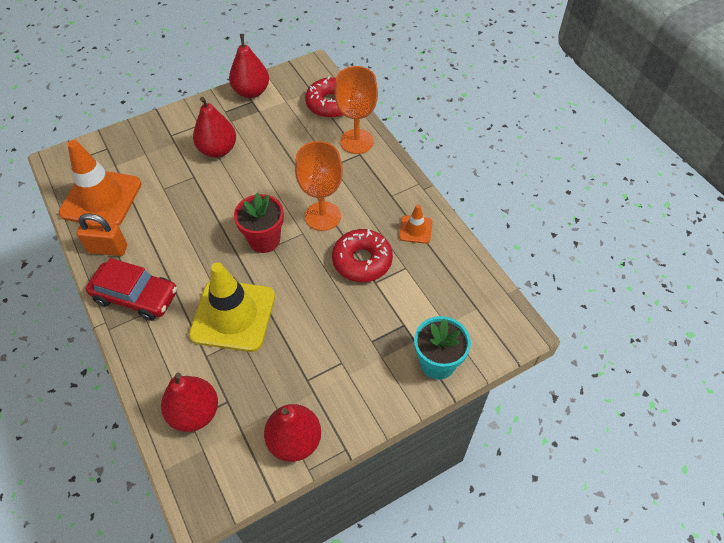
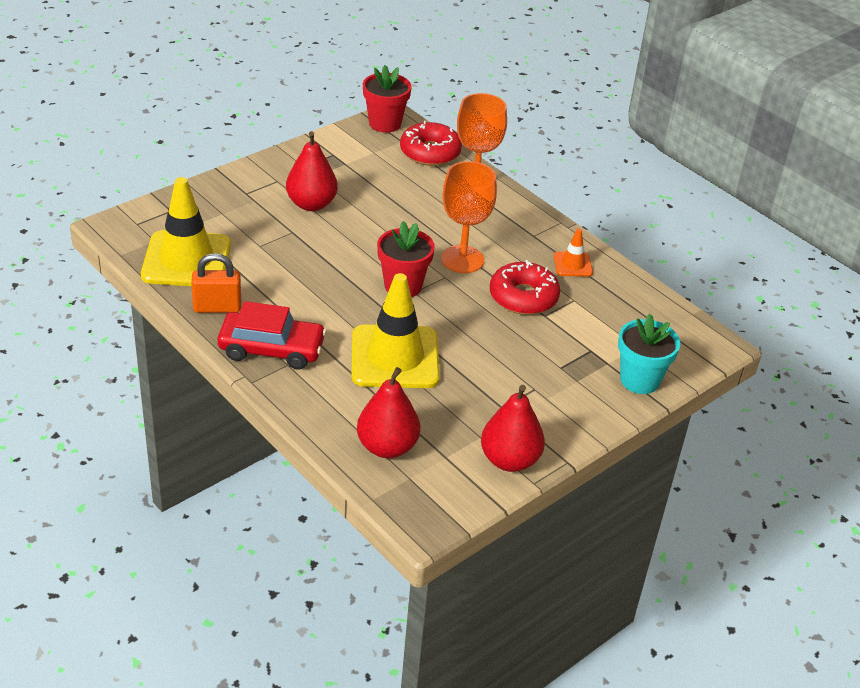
camera: 15 degrees left, 15 degrees down
(101, 198) = (186, 260): orange traffic cone -> yellow traffic cone
(251, 92) = (328, 145): red pear -> none
(303, 73) = (385, 123): none -> red flower pot

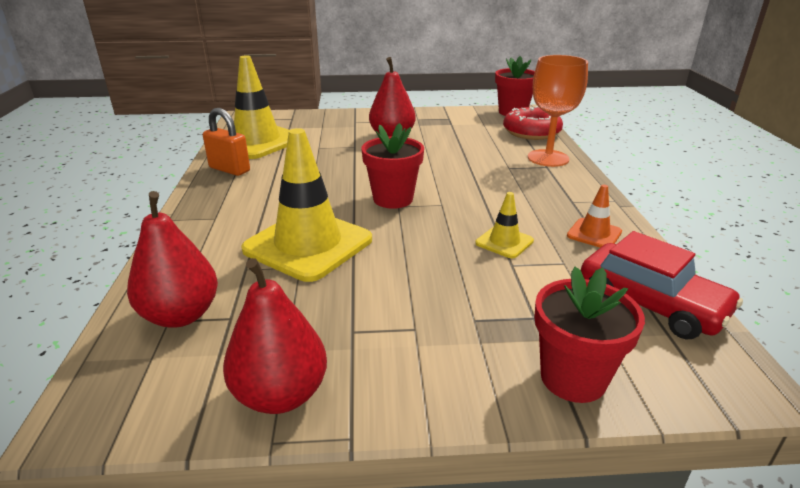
camera: 40 degrees right, 10 degrees down
(272, 349) = (221, 204): red car -> red car (651, 303)
(462, 259) = (475, 198): orange goblet -> none
(523, 297) = (504, 242): red donut -> yellow traffic cone
(639, 380) = (573, 378): turquoise flower pot -> red flower pot

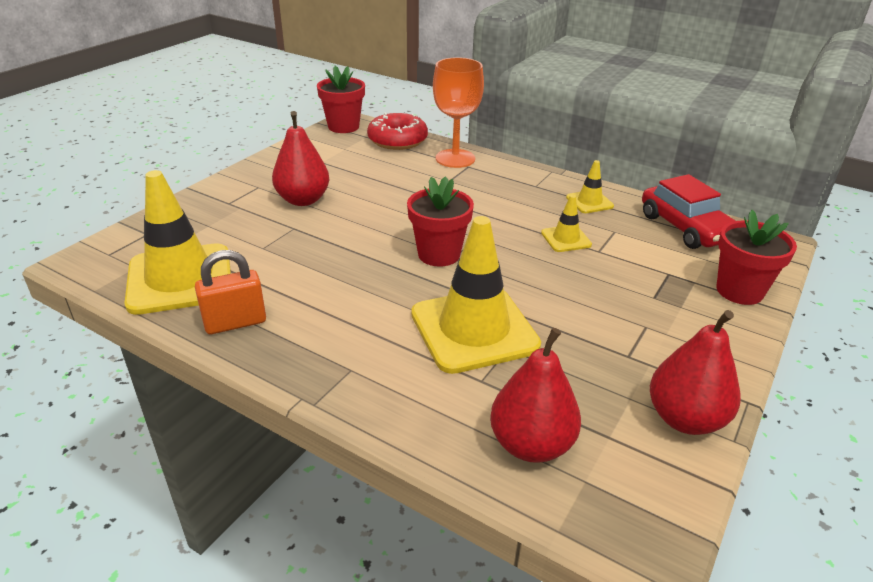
camera: 55 degrees left, 5 degrees up
(594, 234) = (589, 202): orange traffic cone -> yellow traffic cone
(651, 303) = (686, 227): red car -> red car turned 75 degrees clockwise

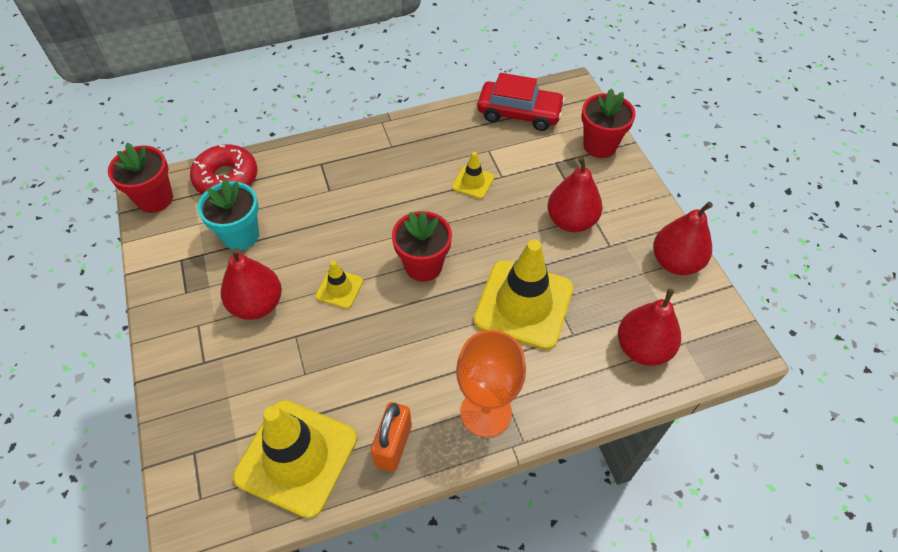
camera: 50 degrees left, 20 degrees up
(356, 167) = (240, 235): none -> turquoise flower pot
(455, 158) = (300, 163): orange goblet -> orange goblet (486, 412)
(589, 202) = (443, 134): yellow traffic cone -> yellow traffic cone (339, 289)
(616, 315) = (571, 221): none -> red pear

